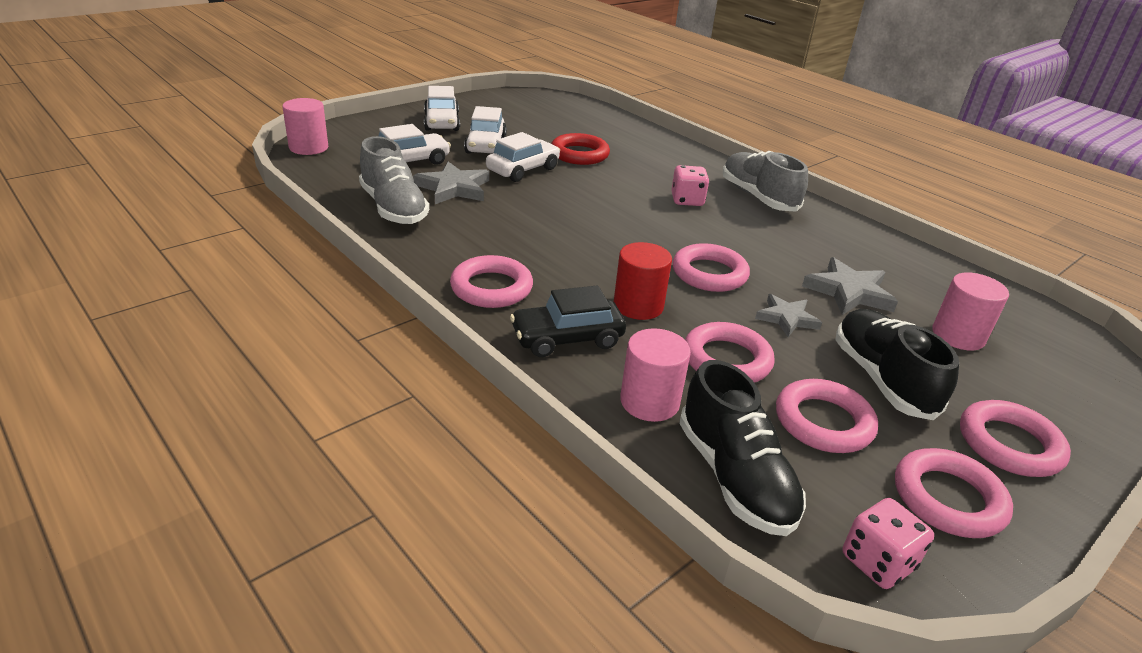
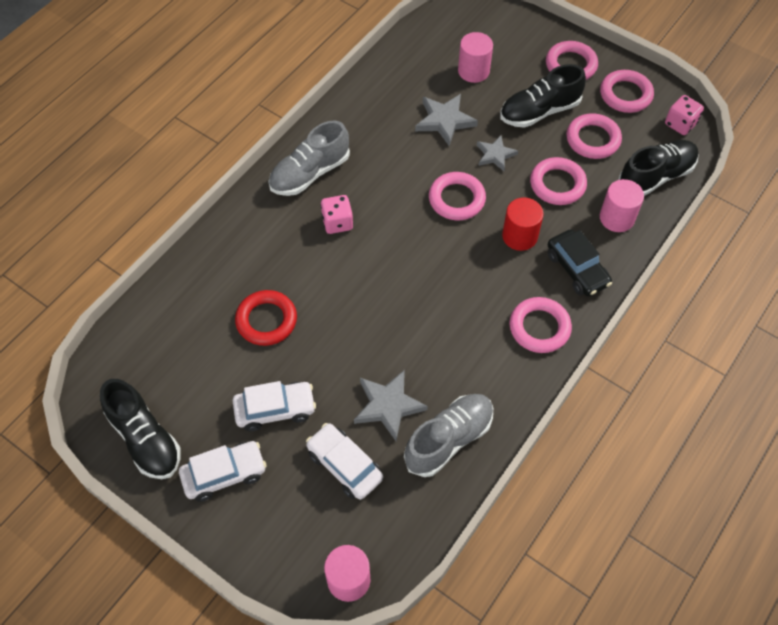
camera: 100 degrees left, 25 degrees up
(493, 104) = (145, 439): none -> black shoe
(523, 170) = (324, 360): white car -> none

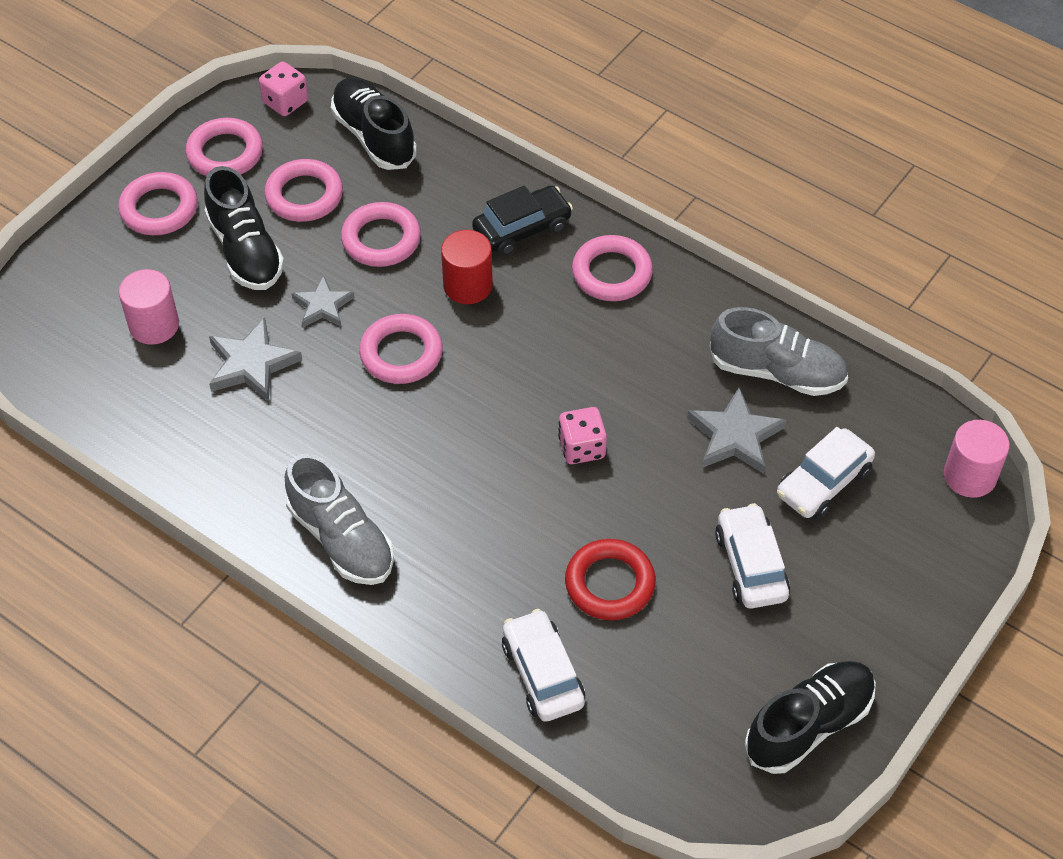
camera: 90 degrees left, 5 degrees down
(224, 474) = (850, 620): white car -> white car (542, 674)
(337, 222) = (438, 499): pink dice -> pink dice (582, 447)
(449, 439) = (777, 372): grey shoe -> grey shoe turned 150 degrees clockwise
(616, 218) = (441, 182): pink cylinder -> none

